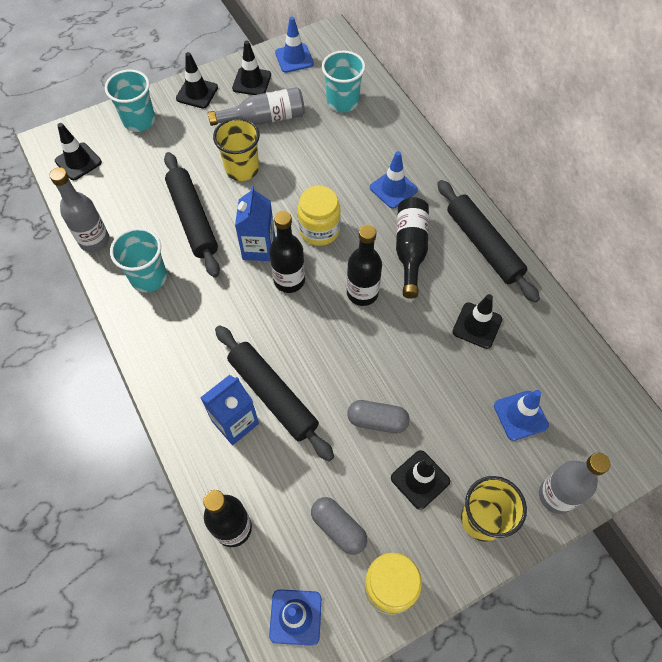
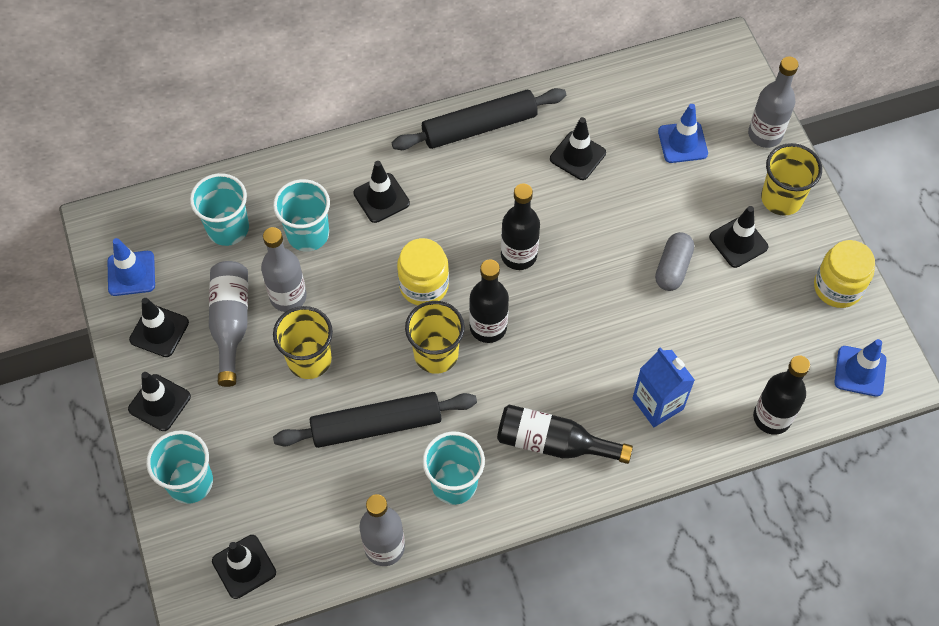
camera: 80 degrees left, 0 degrees up
(259, 248) = (436, 354): blue carton -> yellow cup
(273, 395) = (631, 362): black rolling pin -> none
(292, 147) = (288, 297): none -> grey bottle
(338, 528) = (779, 321): grey capsule -> none
(349, 149) = (308, 234): none -> turquoise cup
(393, 189) = (381, 198): blue traffic cone -> black traffic cone
(410, 249) = (470, 198): black bottle -> black bottle (553, 443)

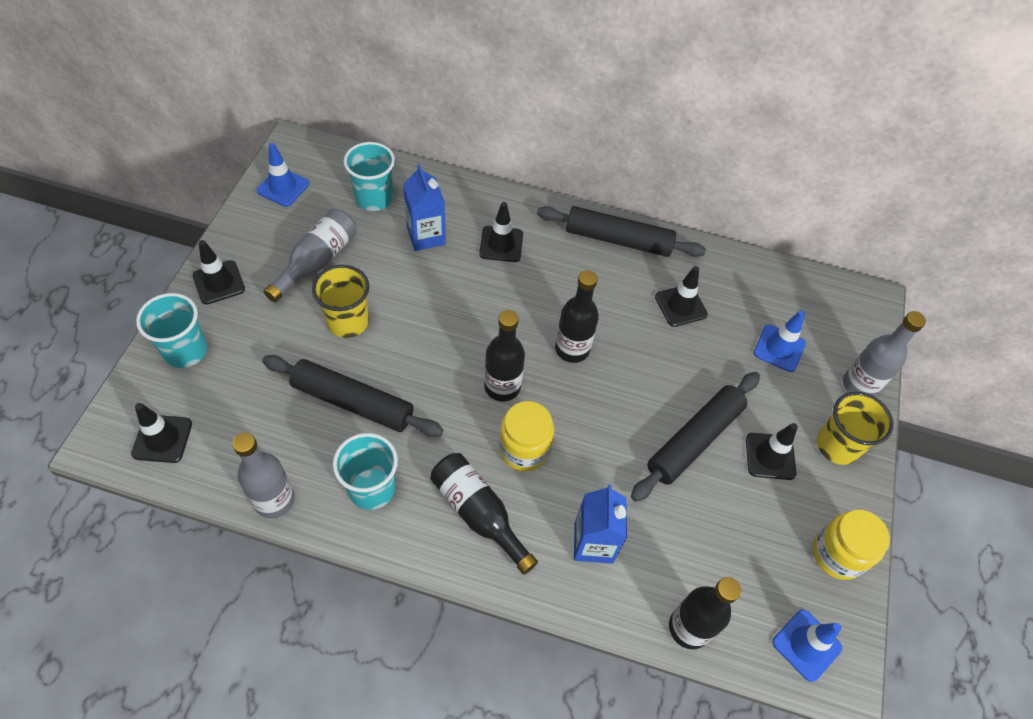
camera: 30 degrees right, 5 degrees down
(159, 331) = (265, 235): black traffic cone -> none
(288, 297) = (373, 269): grey bottle -> none
(308, 234) = (426, 236): turquoise cup -> blue carton
(424, 285) = (479, 324): yellow jar -> yellow jar (524, 449)
(436, 354) = (444, 380): yellow cup -> none
(672, 268) = (694, 440): grey capsule -> black rolling pin

